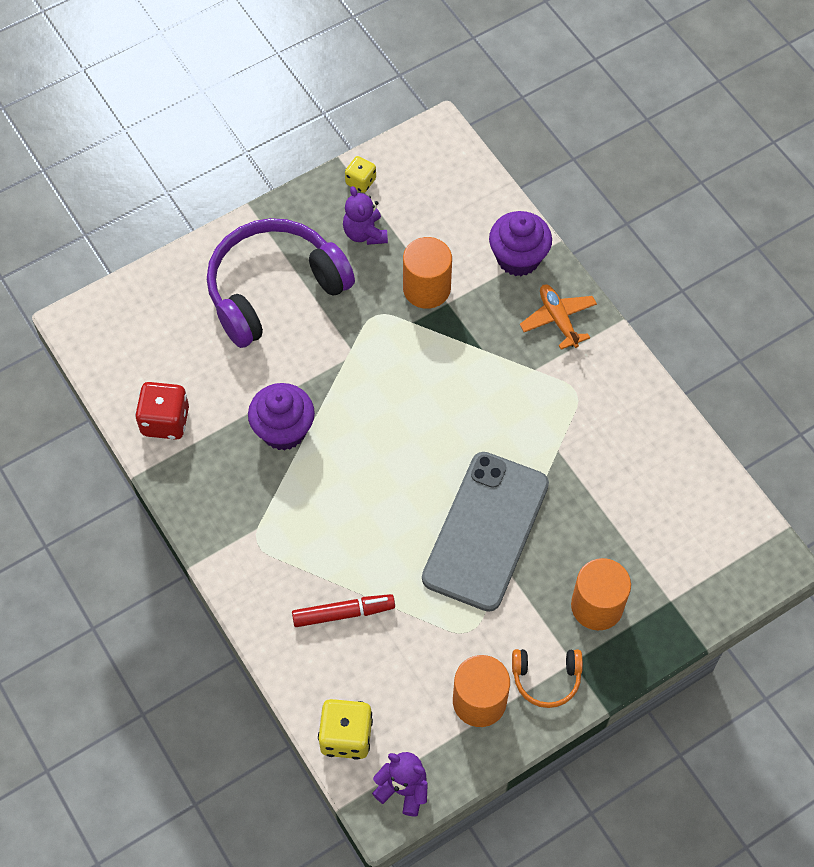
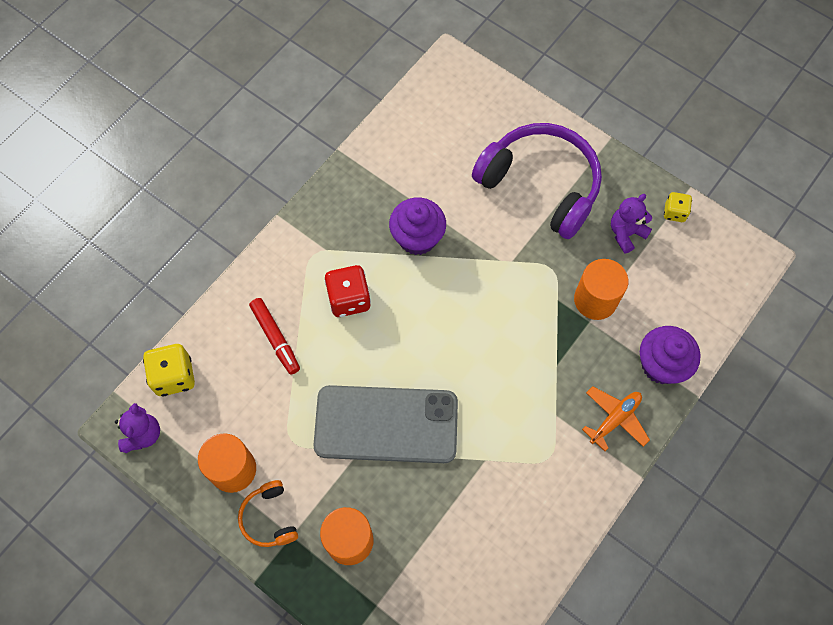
camera: 70 degrees right, 5 degrees up
(165, 421) = (392, 153): red dice -> red dice (349, 299)

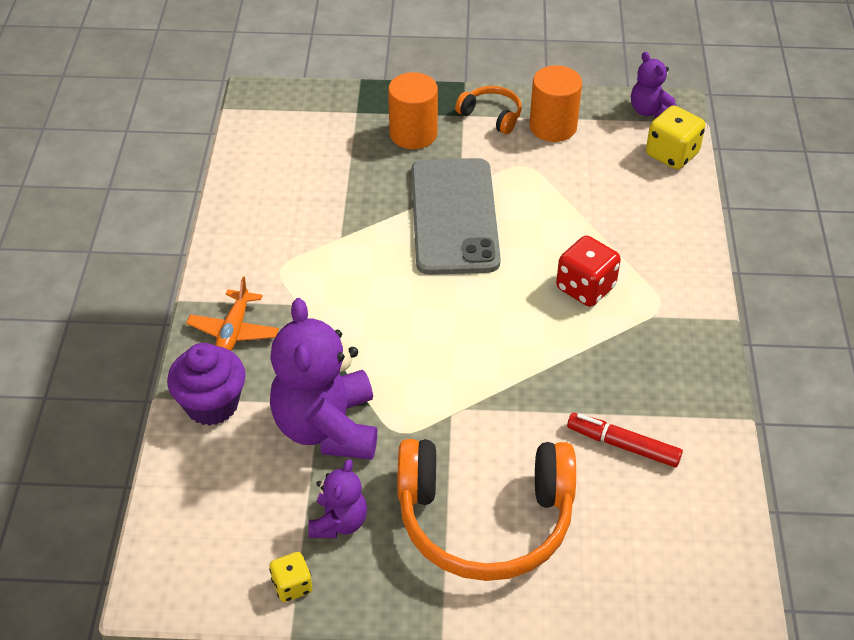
camera: 145 degrees right, 20 degrees down
(275, 338) = (618, 223): red marker -> red marker (623, 445)
(386, 424) = (454, 216): grey phone -> grey phone turned 60 degrees counterclockwise
(417, 238) = (573, 379): purple cupcake -> none
(541, 185) = (485, 519): purple headphones -> orange headphones
(595, 300) = (327, 428): orange cylinder -> purple teddy bear

